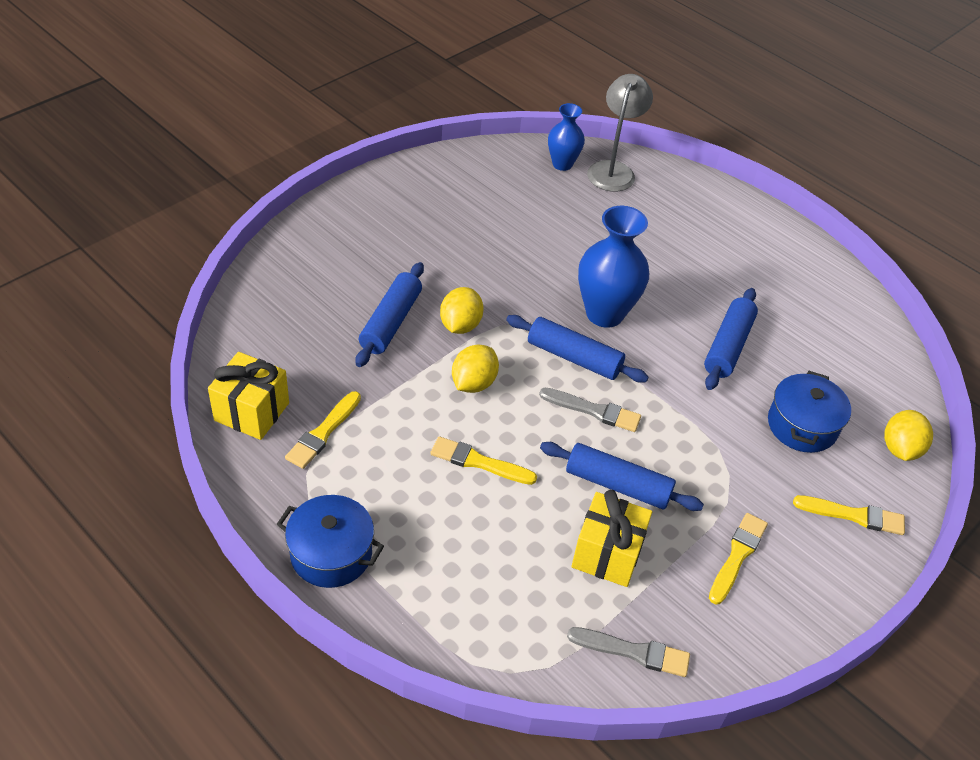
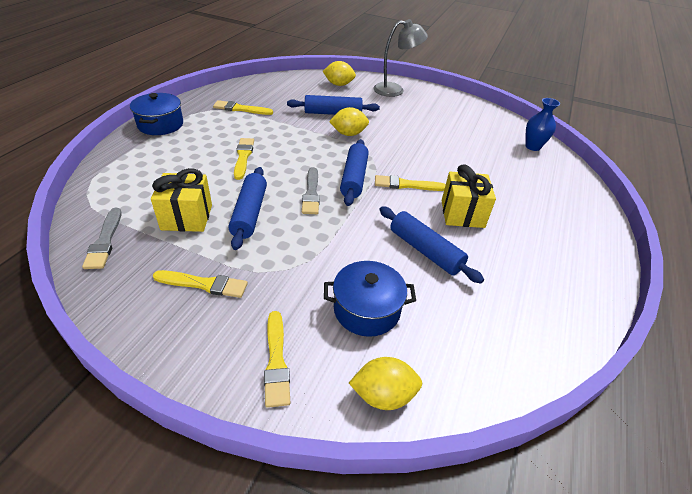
camera: 70 degrees right, 5 degrees down
(252, 411) = (244, 90): yellow gift -> yellow gift (462, 214)
(473, 383) = (305, 145): yellow lemon -> yellow lemon (339, 84)
(604, 313) = (406, 185): blue vase -> yellow brush
(613, 170) = (555, 168): grey lamp -> grey lamp (395, 90)
(728, 346) = (425, 251): blue rolling pin -> blue rolling pin turned 45 degrees clockwise

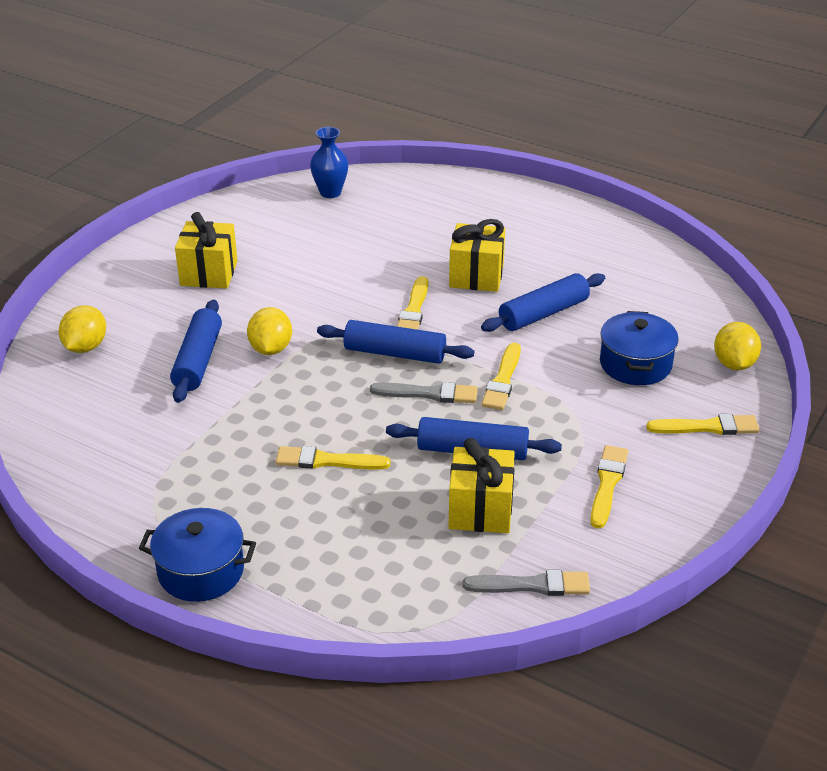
camera: 80 degrees left, 5 degrees down
(240, 109) = (158, 469): yellow brush -> yellow brush (502, 380)
(395, 90) = (126, 286): grey lamp -> none
(417, 111) = (209, 273): none -> yellow gift

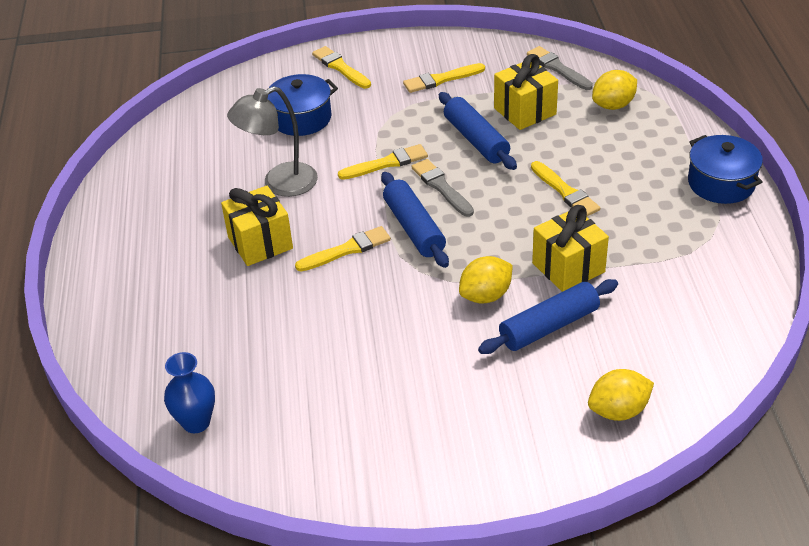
camera: 125 degrees left, 5 degrees up
(209, 273) = (428, 411): yellow gift -> yellow gift (568, 267)
(543, 313) = (280, 184): blue rolling pin -> grey lamp
(734, 364) = (256, 82): yellow lemon -> yellow lemon (613, 105)

